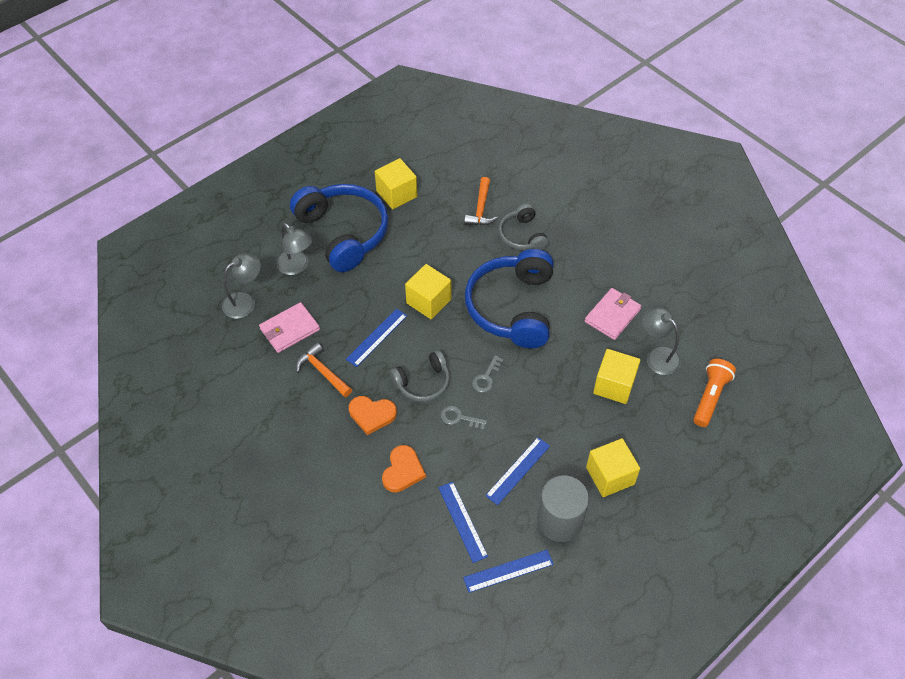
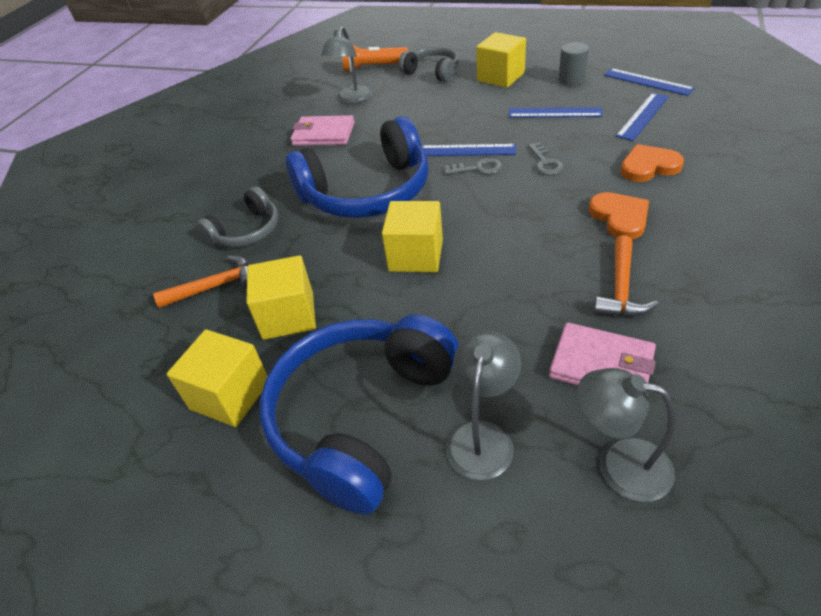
camera: 115 degrees left, 10 degrees down
(377, 337) = (516, 270): blue ruler -> blue ruler (467, 150)
(423, 382) = (534, 204): grey headphones -> grey headphones (432, 72)
(559, 521) = (571, 80): grey cylinder -> grey cylinder, size x0.58
(614, 385) = (407, 106): yellow cube -> yellow cube (288, 316)

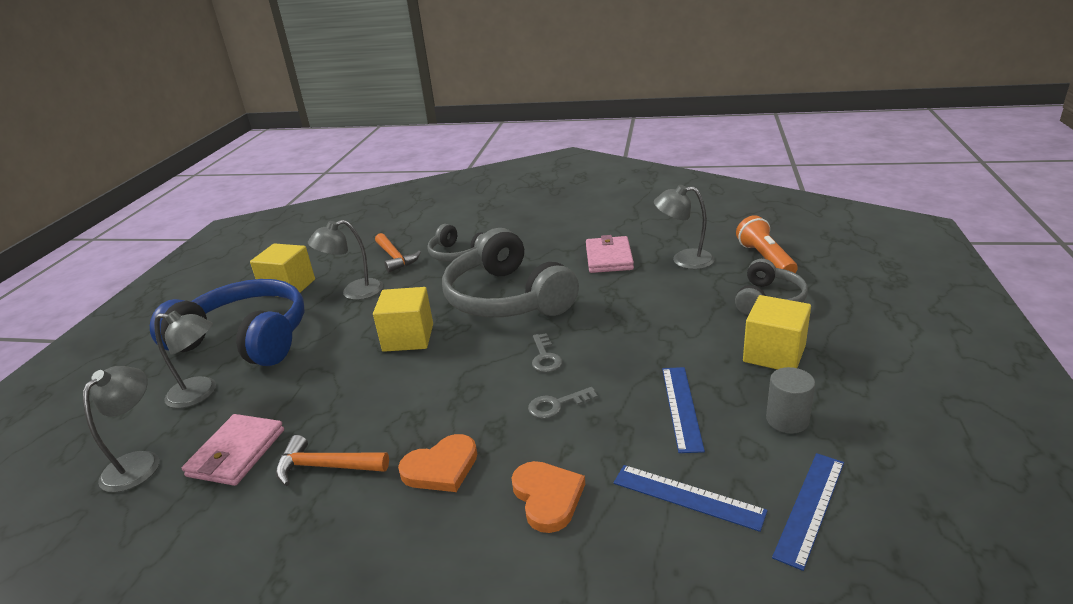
camera: 80 degrees right, 15 degrees down
(288, 316) = (354, 292): yellow cube -> grey lamp
(367, 192) = (507, 298): blue headphones -> grey headphones
(467, 150) = (582, 346): blue ruler -> none

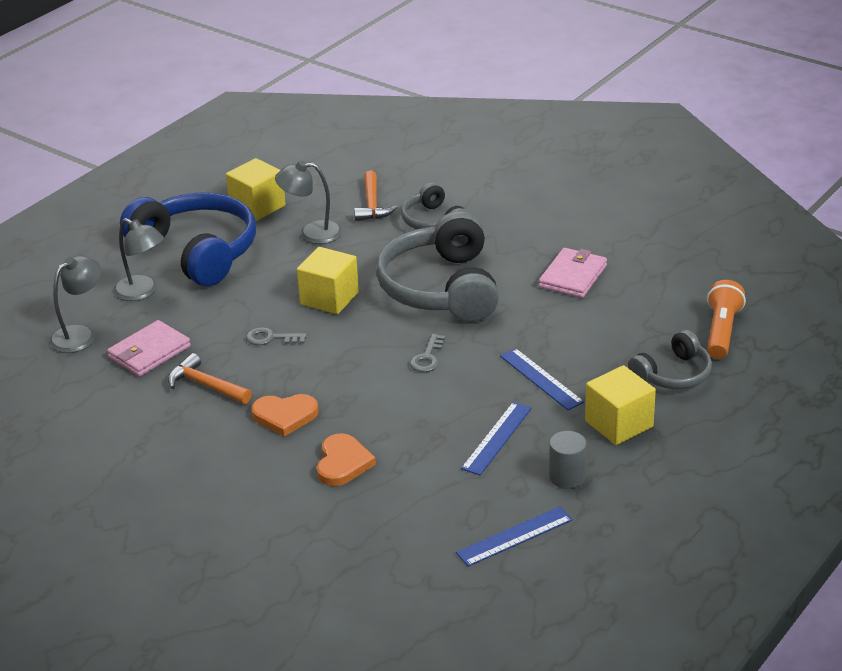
camera: 25 degrees right, 5 degrees up
(557, 405) = (403, 401): grey key -> grey key (271, 338)
(684, 260) = (642, 304): grey lamp -> none
(687, 496) = (438, 498): blue ruler -> blue ruler (541, 379)

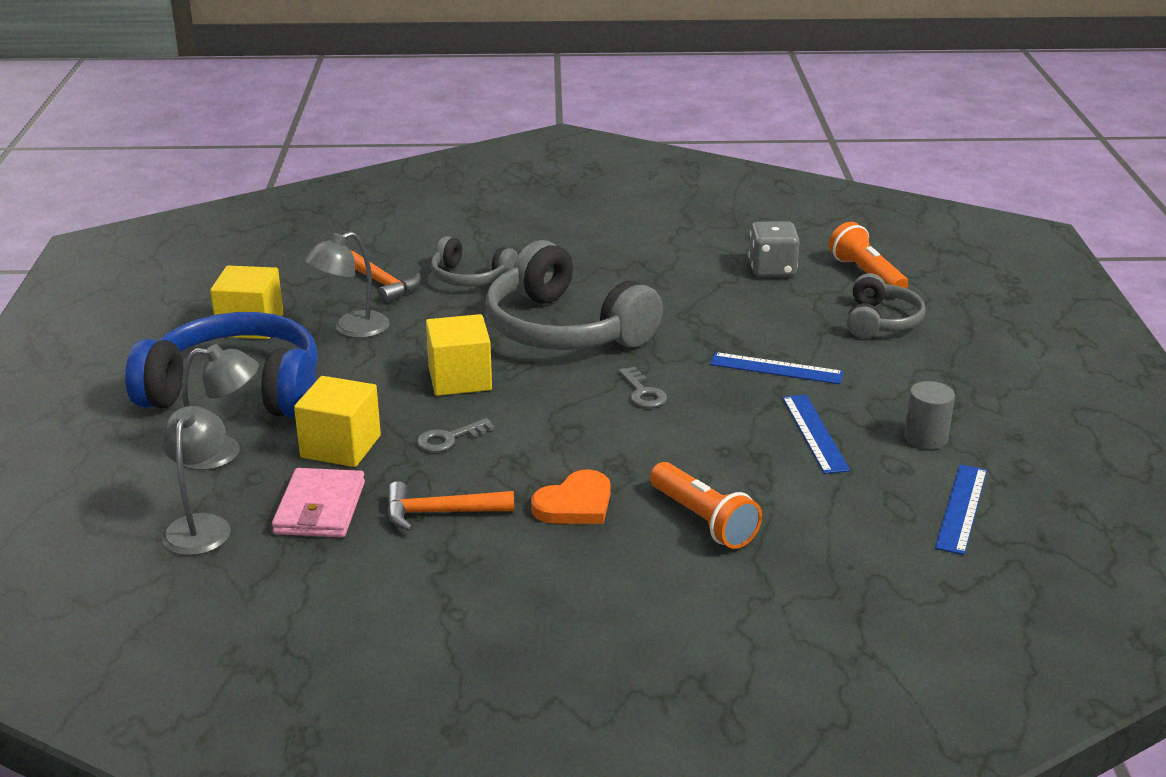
camera: 40 degrees left, 5 degrees down
(343, 463) = (703, 520): orange heart -> orange flashlight
(573, 276) = (675, 277): pink wallet -> none
(619, 424) = (899, 377): yellow cube -> yellow cube (341, 446)
(655, 298) = (772, 269): none -> grey dice

